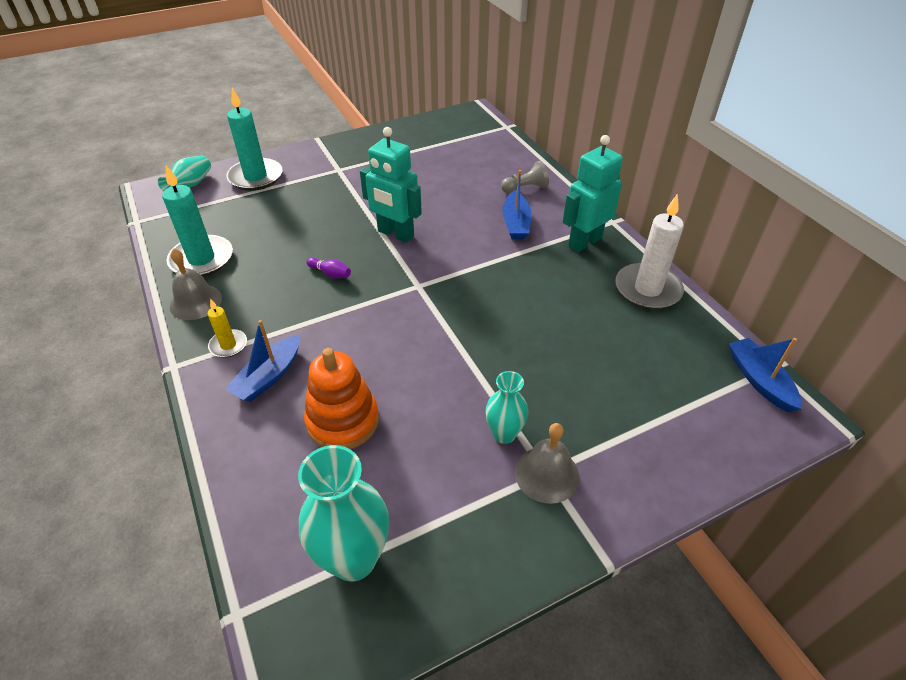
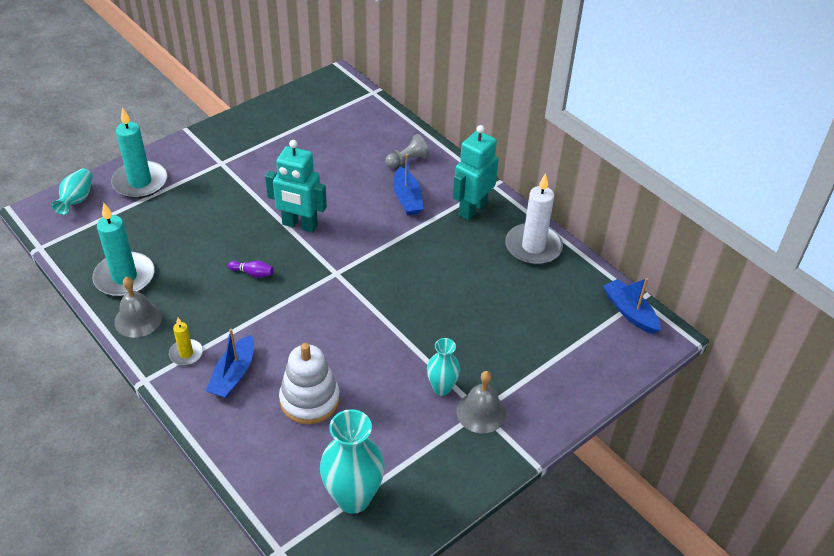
camera: 15 degrees left, 0 degrees up
(343, 421) = (309, 400): orange stacking toy -> white stacking toy

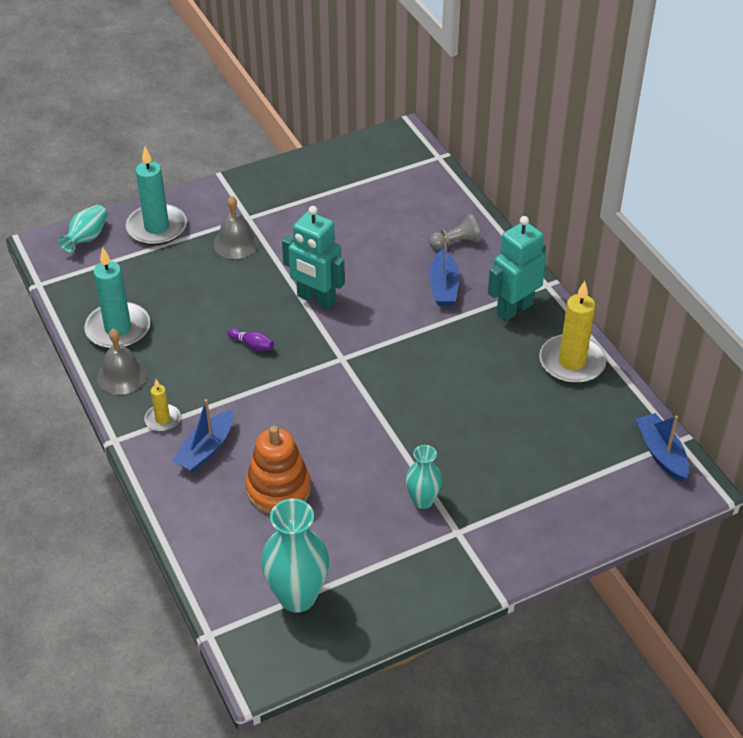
camera: 15 degrees right, 0 degrees up
(309, 400) = (278, 489): white stacking toy -> orange stacking toy
(481, 412) = (458, 533): grey bell -> grey bell (236, 243)
(533, 247) = (572, 362): white candle -> yellow candle

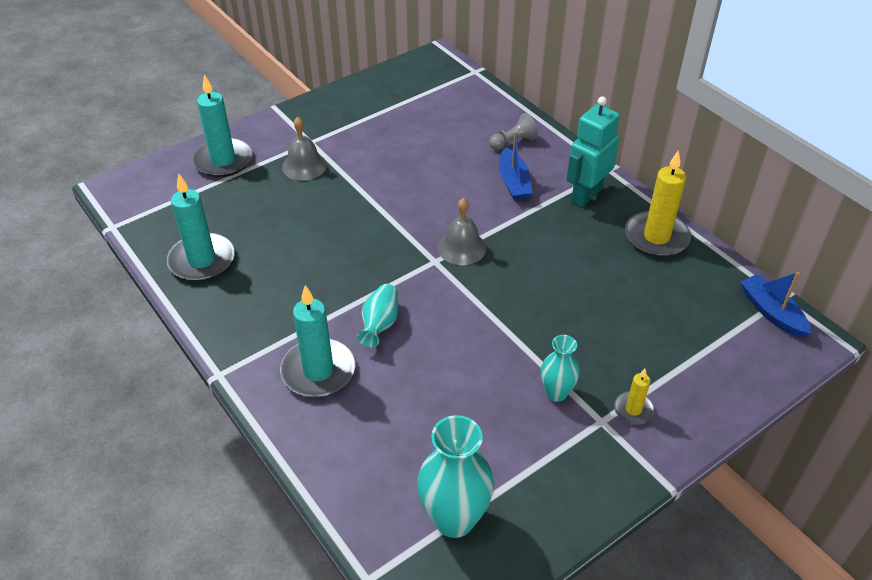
camera: 10 degrees left, 0 degrees up
(87, 238) = (155, 177): turquoise vase -> turquoise vase (380, 324)
(122, 375) = (214, 306): grey bell -> grey bell (462, 247)
(162, 419) = (266, 346): yellow candle -> yellow candle (633, 409)
(206, 449) = (318, 371): blue boat -> turquoise candle
(252, 345) = (342, 259): purple bowling pin -> none
(278, 489) = (404, 402): orange stacking toy -> none
(316, 299) = (395, 208): turquoise robot -> none

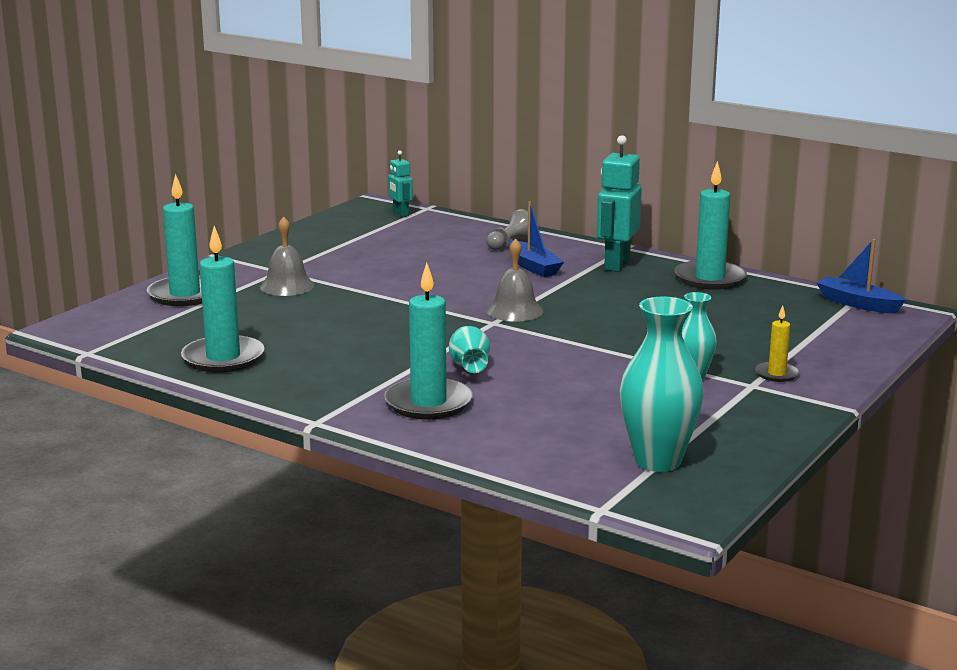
camera: 20 degrees left, 25 degrees down
(449, 76) = (400, 214): none -> turquoise robot
(656, 237) = (710, 278): yellow candle -> turquoise candle

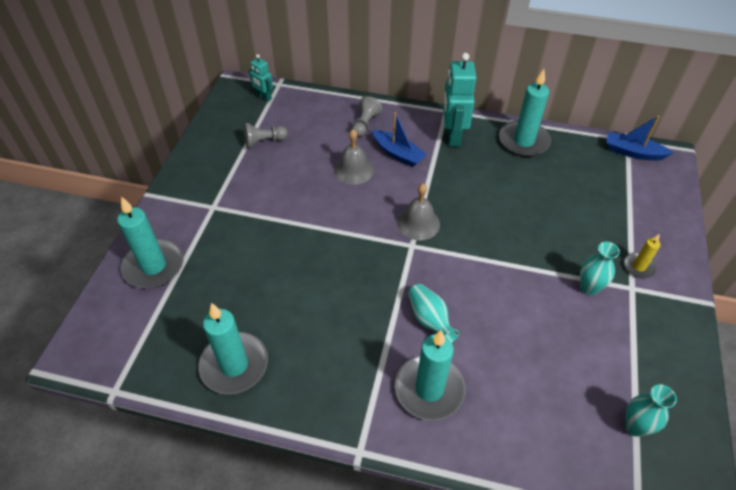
camera: 20 degrees left, 30 degrees up
(287, 286) = (230, 230): grey bell -> grey bell (353, 170)
(375, 240) = (264, 141): none -> grey pawn
(657, 461) = (634, 426): turquoise vase -> turquoise vase, size x0.58

